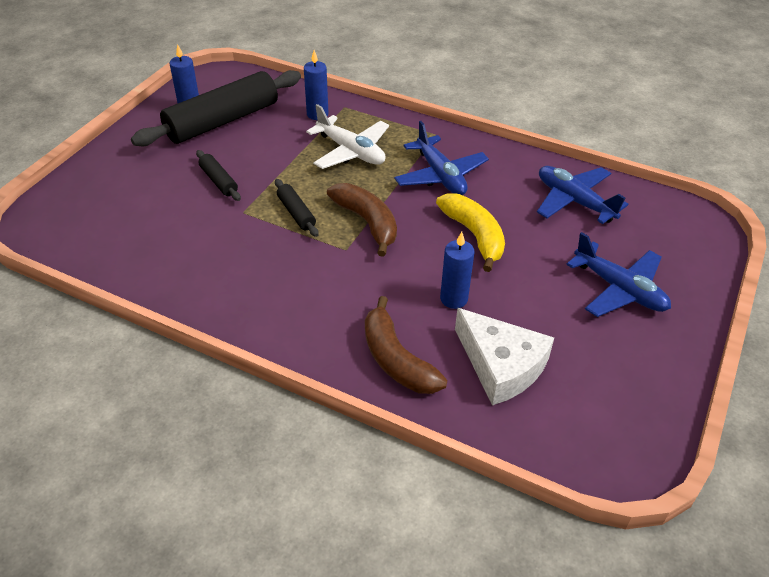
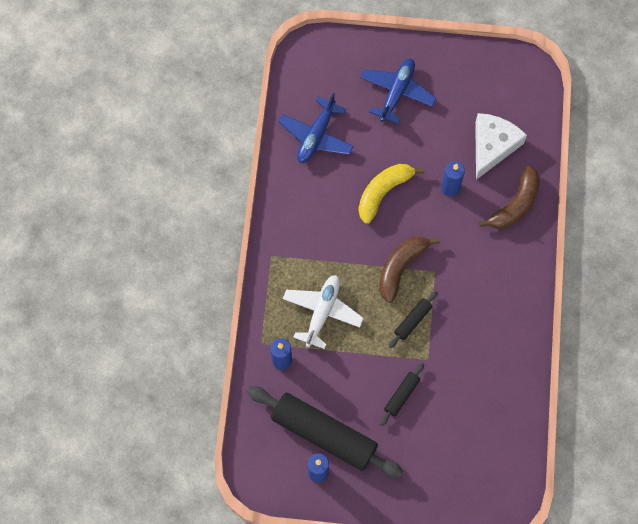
camera: 110 degrees left, 25 degrees up
(440, 175) = (325, 235): blue plane -> none

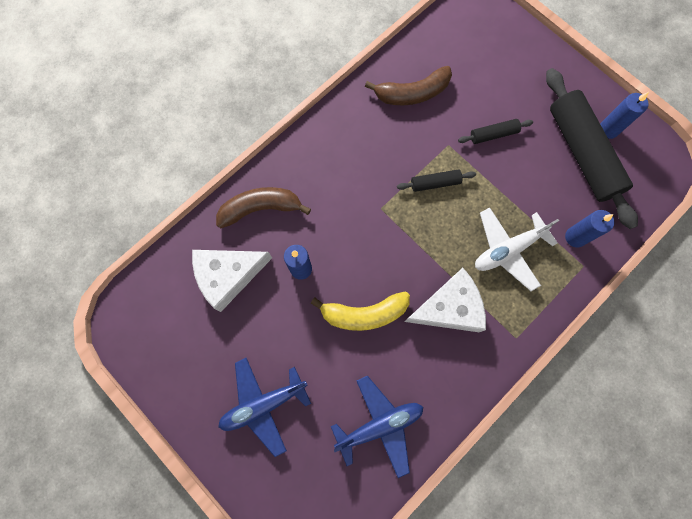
camera: 140 degrees left, 5 degrees up
(331, 240) = (449, 307): none -> white cheese
(401, 267) = (407, 234): brown banana -> brown banana (412, 93)

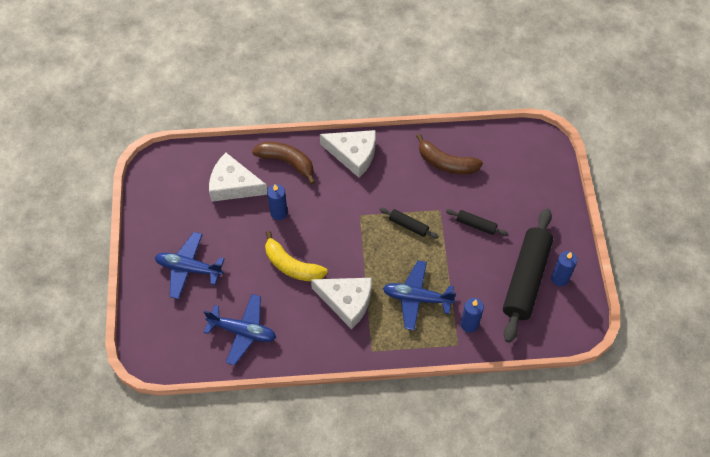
camera: 40 degrees right, 15 degrees down
(318, 151) = (353, 154): none -> white cheese
(508, 250) = (417, 298): white plane -> blue plane

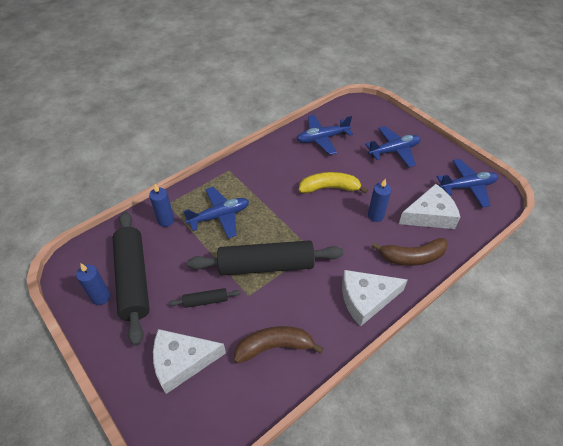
camera: 145 degrees right, 10 degrees down
(170, 189) = (467, 187): none -> blue plane
(347, 302) = (270, 187): white cheese -> white cheese (182, 361)
(408, 225) = (266, 265): black rolling pin -> black rolling pin, size x2.26

